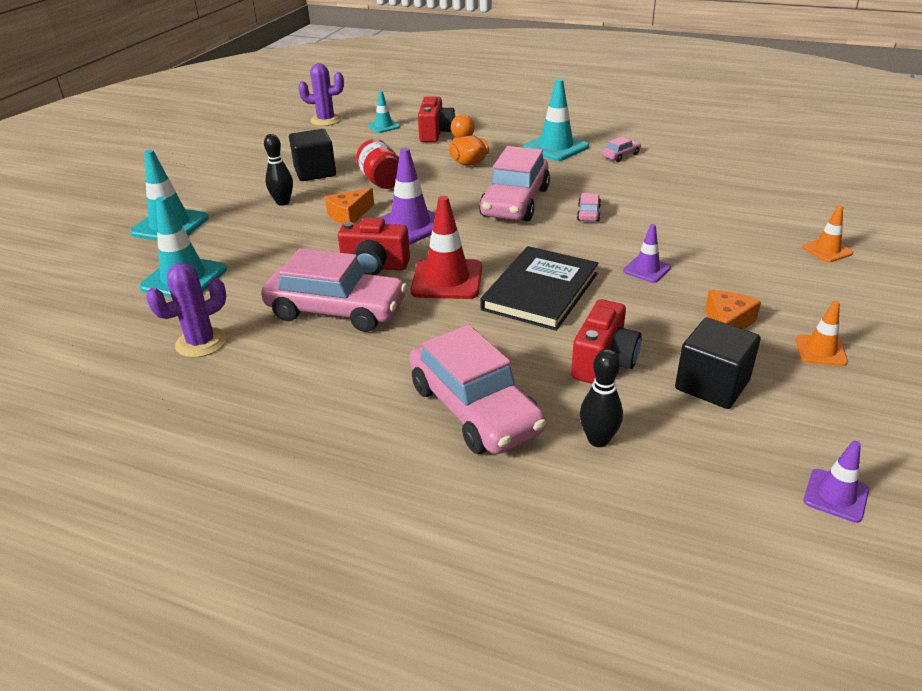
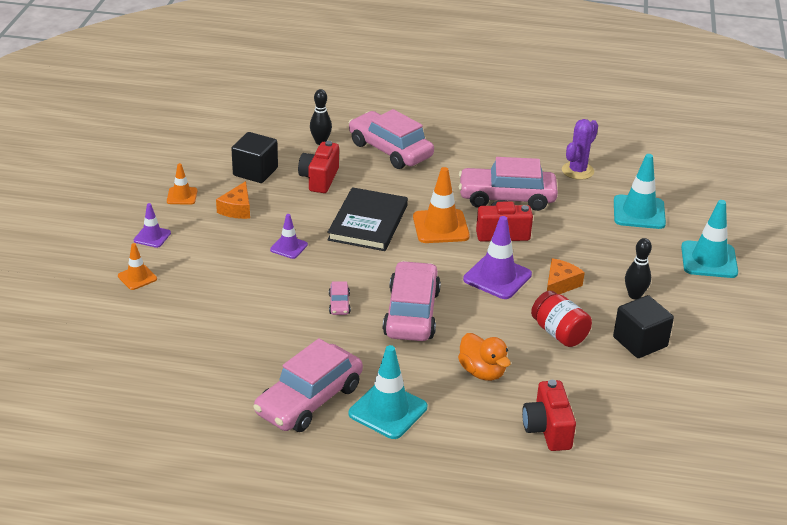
camera: 165 degrees right, 0 degrees up
(326, 120) = (712, 450): purple cactus -> none
(384, 126) = (624, 441): turquoise traffic cone -> none
(447, 279) = (440, 227): red traffic cone -> orange traffic cone
(621, 155) = (309, 400): pink car -> pink car, size x2.38
(835, 495) = (207, 130): purple traffic cone -> purple traffic cone (152, 237)

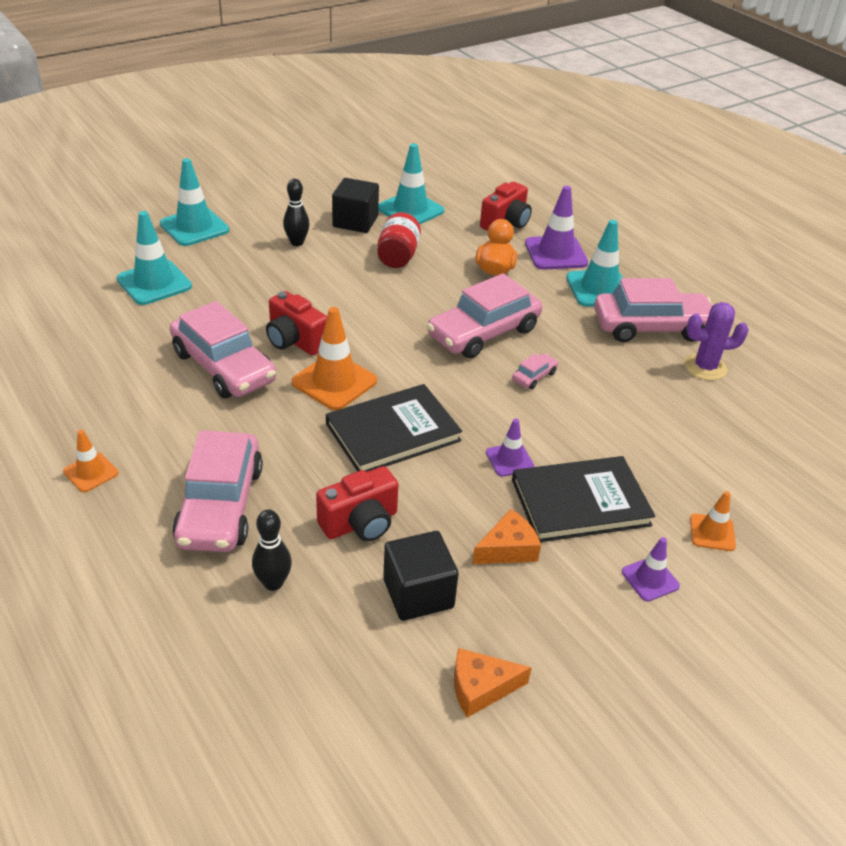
camera: 135 degrees left, 5 degrees up
(182, 196) = (554, 621): orange traffic cone -> orange traffic cone (91, 472)
(225, 249) = (580, 502): none -> black book
(497, 277) = (368, 313): purple traffic cone -> purple traffic cone (555, 253)
(560, 284) = (332, 280): orange cheese -> orange cheese (481, 688)
(577, 171) = (108, 346): purple cactus -> purple cactus (705, 367)
(631, 385) = (410, 210): none -> turquoise traffic cone

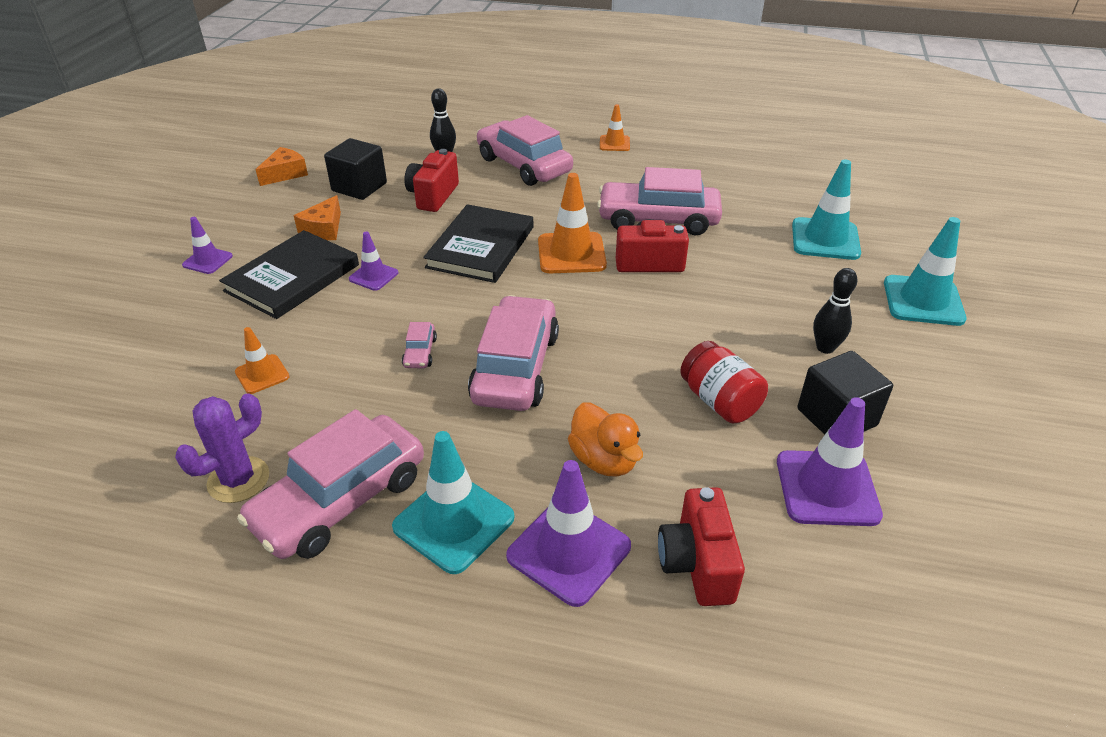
camera: 140 degrees right, 0 degrees up
(410, 210) = (827, 488): turquoise traffic cone -> purple traffic cone
(712, 532) = (167, 312): orange traffic cone -> orange traffic cone (262, 374)

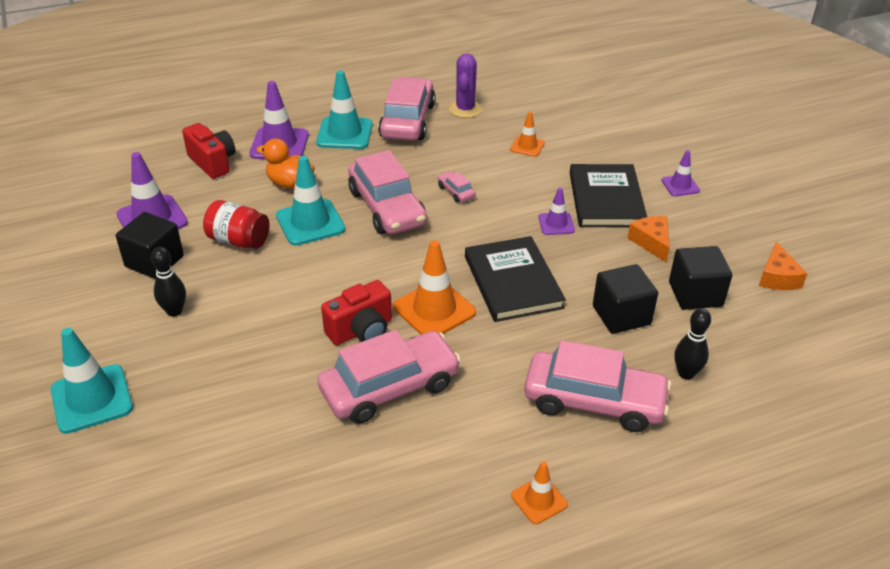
camera: 145 degrees right, 0 degrees up
(433, 196) = (621, 315): red camera -> black cube
(825, 239) = (204, 442): turquoise traffic cone -> turquoise traffic cone (310, 222)

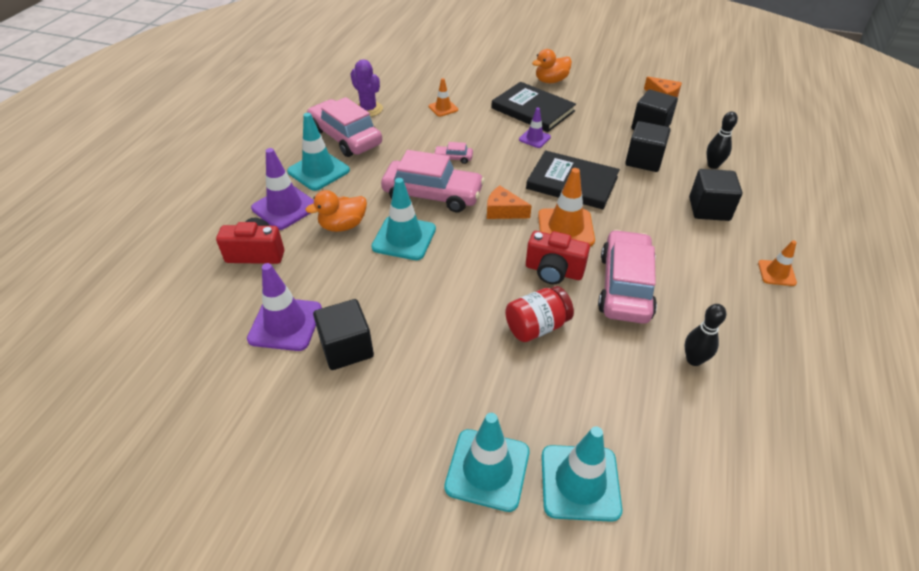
camera: 50 degrees left, 5 degrees up
(117, 460) = (580, 482): none -> turquoise traffic cone
(174, 311) = (427, 364): black bowling pin -> black bowling pin (694, 360)
(239, 240) = (379, 285): red jar -> red jar (536, 326)
(361, 330) = (553, 271): red camera -> red camera turned 105 degrees clockwise
(594, 401) = (709, 209): pink car -> black cube
(651, 242) = (590, 116): orange cheese -> orange cheese (503, 211)
(680, 185) = (551, 81): purple traffic cone -> orange duck

